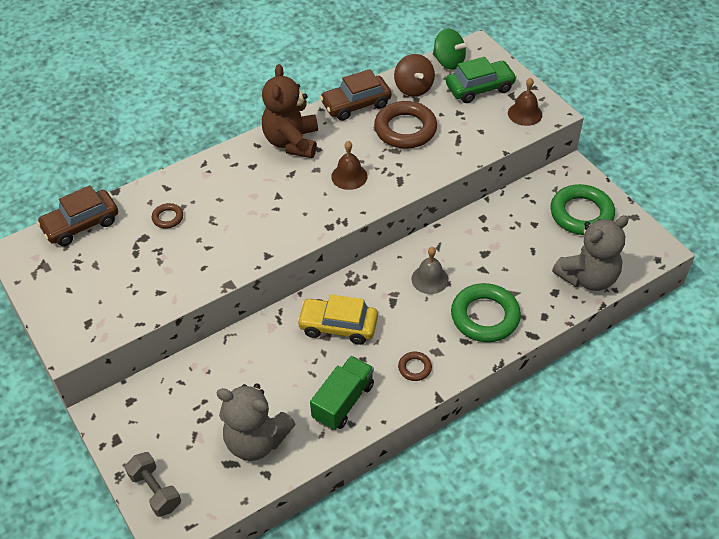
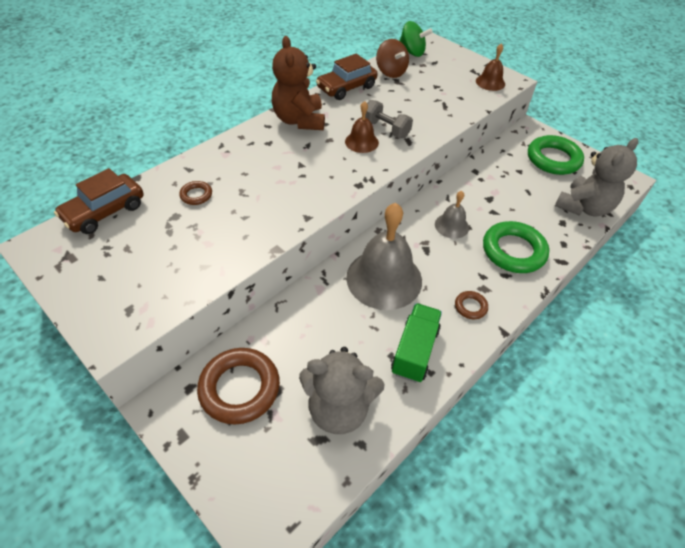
camera: 15 degrees left, 0 degrees up
(155, 491) = (241, 489): grey dumbbell -> grey dumbbell (386, 129)
(338, 326) = (384, 278): yellow car -> grey bell
(405, 129) = (396, 102): brown ring -> brown ring (240, 388)
(479, 88) = (445, 68): green car -> none

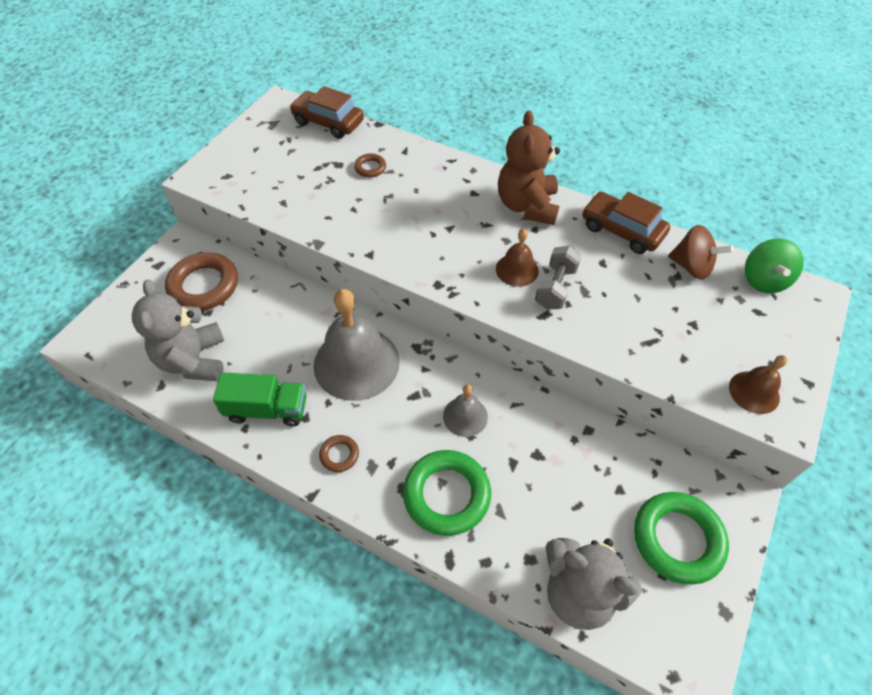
camera: 75 degrees right, 5 degrees up
(299, 120) = (527, 206): brown teddy bear -> brown teddy bear turned 60 degrees counterclockwise
(391, 72) = (691, 267): brown spinning top -> brown spinning top turned 105 degrees counterclockwise

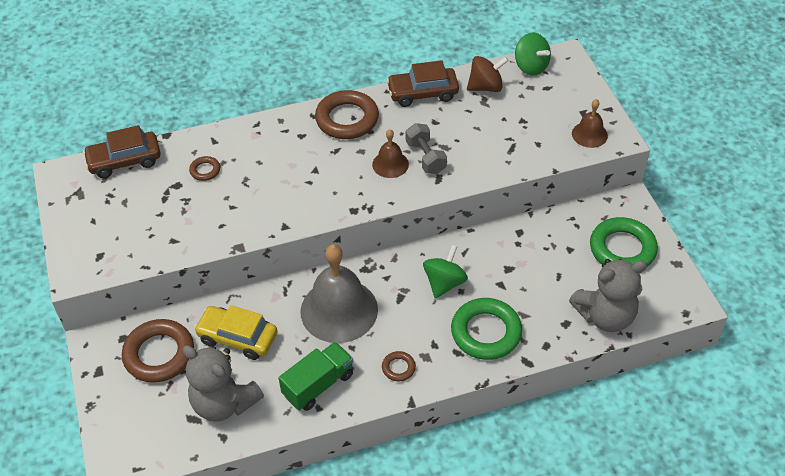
camera: 45 degrees left, 5 degrees down
(263, 319) = (237, 338): none -> yellow car
(465, 416) = (444, 283): grey bell -> green spinning top
(527, 206) = (347, 119): brown teddy bear -> brown ring

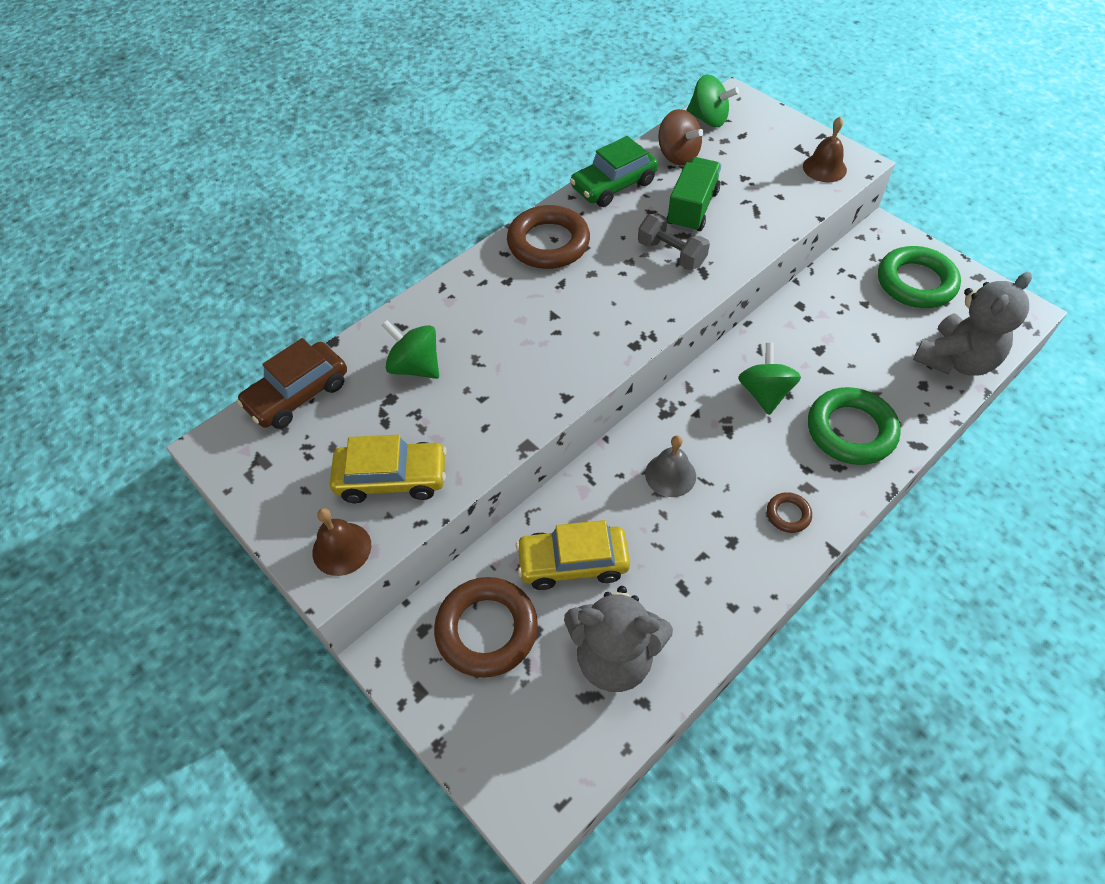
camera: 25 degrees left, 5 degrees up
(146, 234) = (392, 478): none -> yellow car
(205, 170) = (415, 366): brown ring -> green spinning top
(318, 385) = (712, 578): green truck -> green truck (692, 209)
(339, 310) = (670, 475): grey bell -> grey bell, size x0.50
(390, 164) = (637, 276): brown bell -> brown bell (341, 548)
(422, 93) = (613, 185): brown car -> green car
(486, 87) = (677, 156): brown spinning top -> brown spinning top turned 90 degrees clockwise

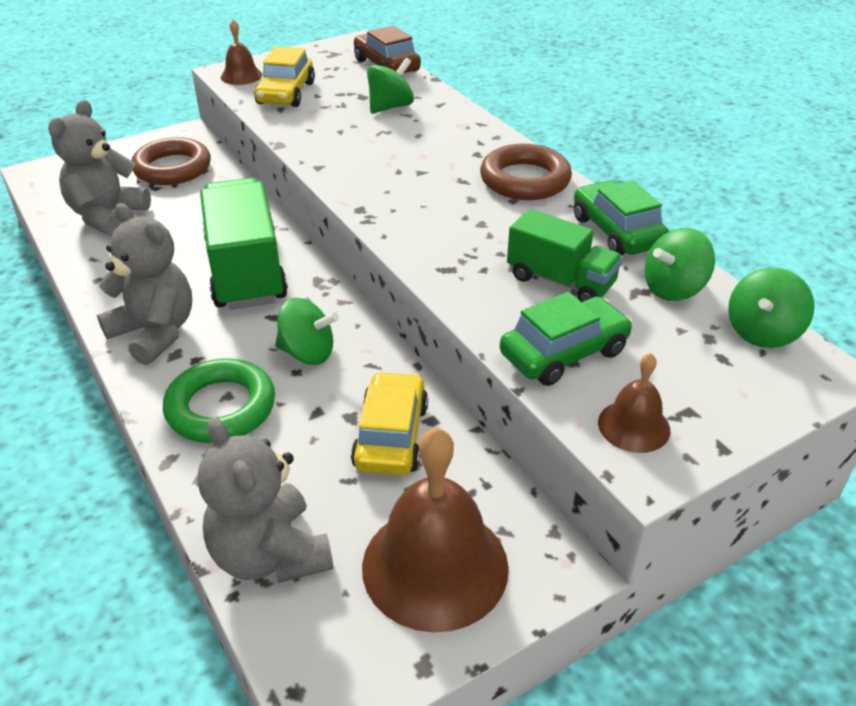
camera: 100 degrees right, 15 degrees down
(573, 563) = (197, 209): yellow car -> yellow car (391, 436)
(670, 475) = (246, 270): grey bell -> green truck
(671, 254) = (484, 252): grey dumbbell -> none
(677, 156) = (673, 289): brown spinning top -> green spinning top
(773, 201) = (564, 353): none -> green car
(788, 514) = (155, 333): brown ring -> grey teddy bear
(915, 282) = (435, 566): green ring -> brown bell

